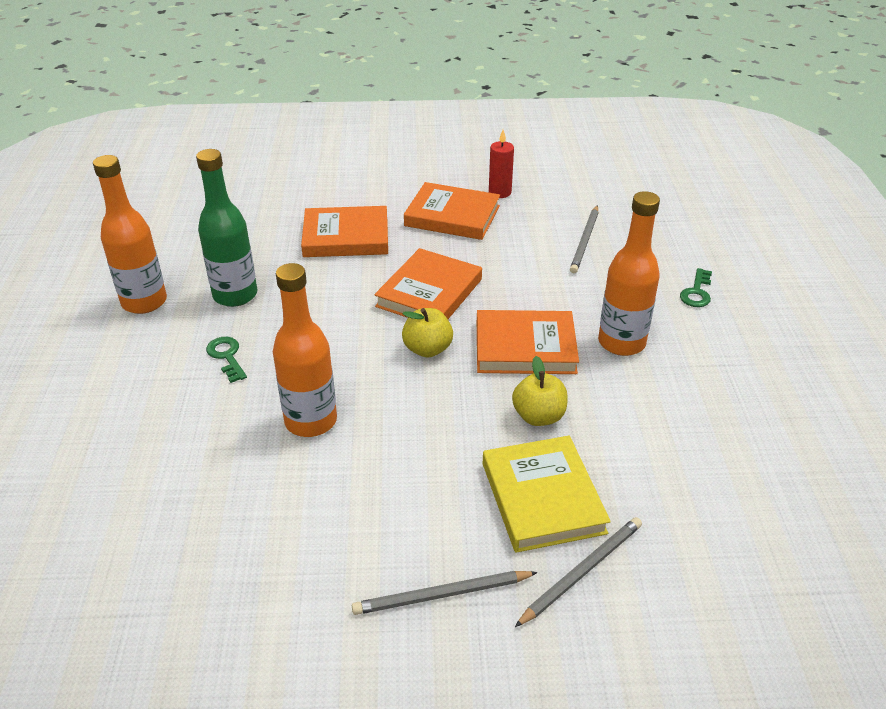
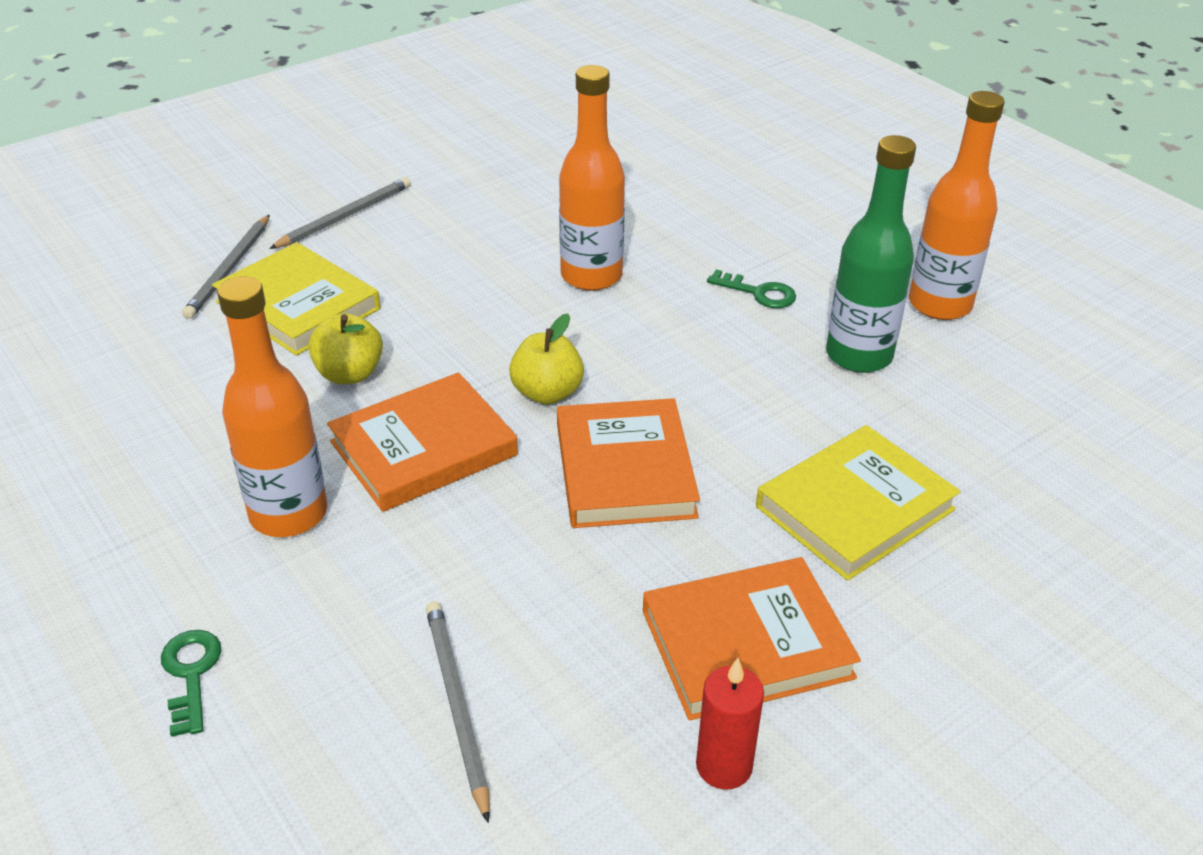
camera: 145 degrees right, 0 degrees up
(346, 237) = (855, 508): orange book -> yellow book

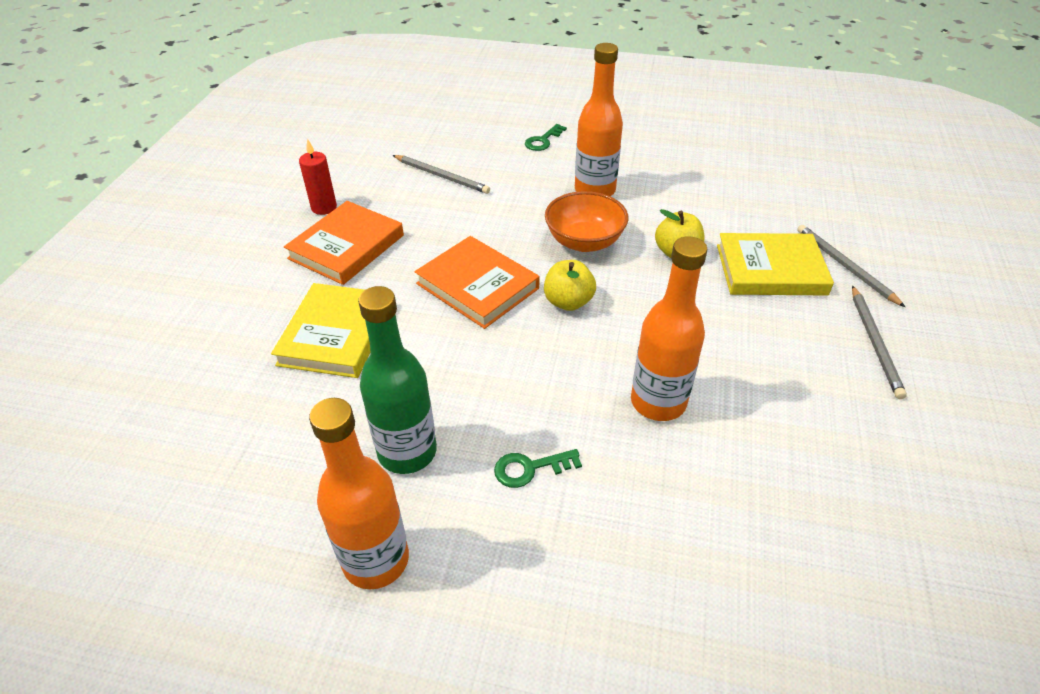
camera: 140 degrees right, 5 degrees up
(191, 674) = (543, 141): green key -> green key turned 90 degrees clockwise
(423, 448) = (584, 241): orange book -> orange bowl

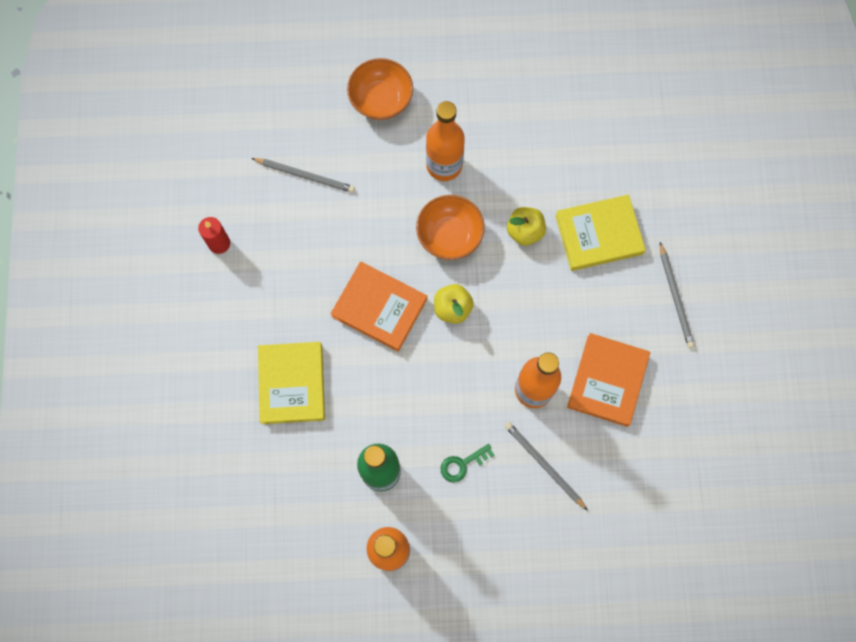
camera: 15 degrees left, 30 degrees up
(346, 247) = (260, 288): orange book -> orange book (607, 381)
(543, 141) = (381, 100): green key -> orange bowl
(845, 266) = (654, 217): grey pencil -> grey pencil (544, 464)

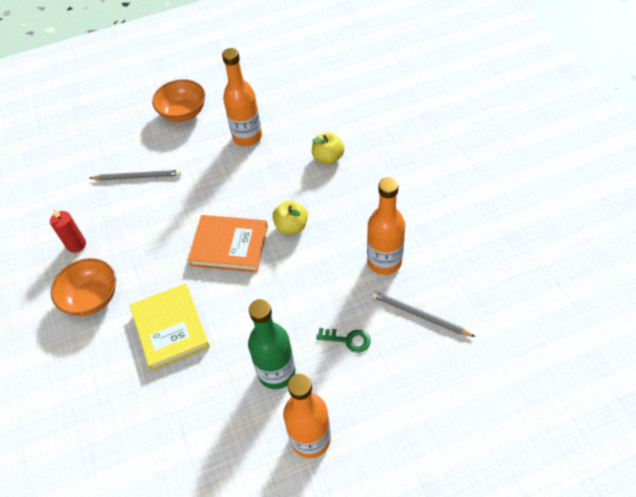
camera: 15 degrees left, 20 degrees down
(449, 235) = (269, 179): orange bowl -> orange bowl (92, 298)
(462, 464) = (348, 340): green key -> green key turned 120 degrees counterclockwise
(599, 235) = (386, 142): yellow book -> none
(607, 381) = (442, 235): orange book -> none
(675, 297) = (465, 162): grey pencil -> none

